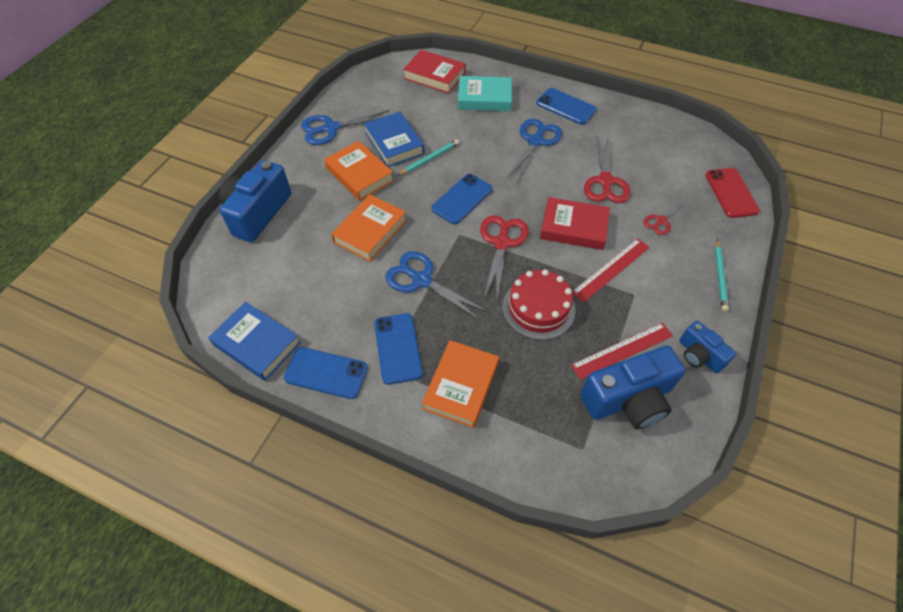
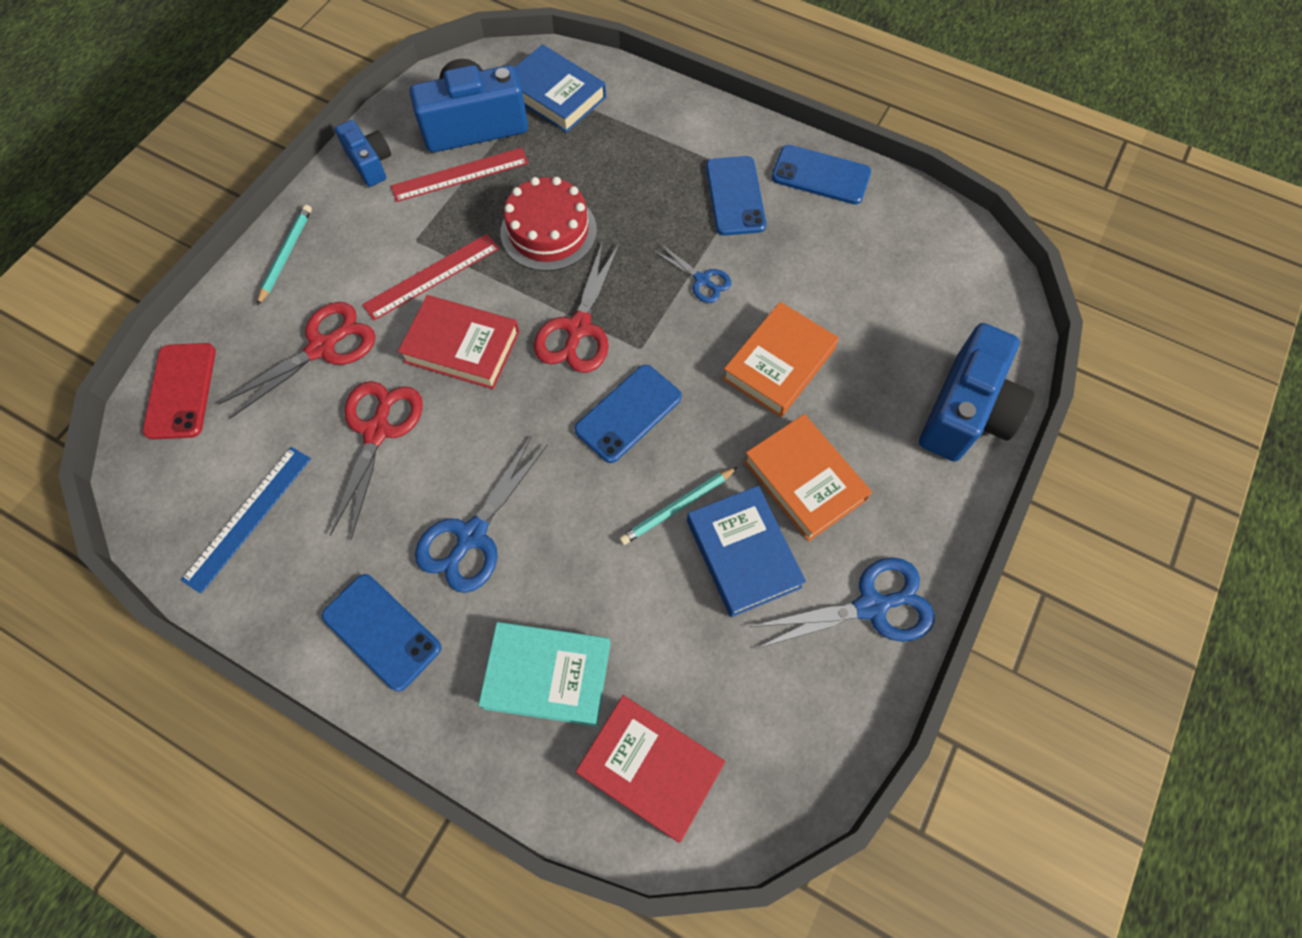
camera: 175 degrees left, 10 degrees up
(257, 344) = (913, 213): blue book -> blue book (555, 95)
(421, 280) = (702, 280): blue scissors -> blue scissors, size x0.57
(461, 386) = (661, 151): orange book -> none
(654, 141) = (248, 517): none -> blue ruler
(661, 221) = (322, 348): red scissors -> red scissors, size x1.75

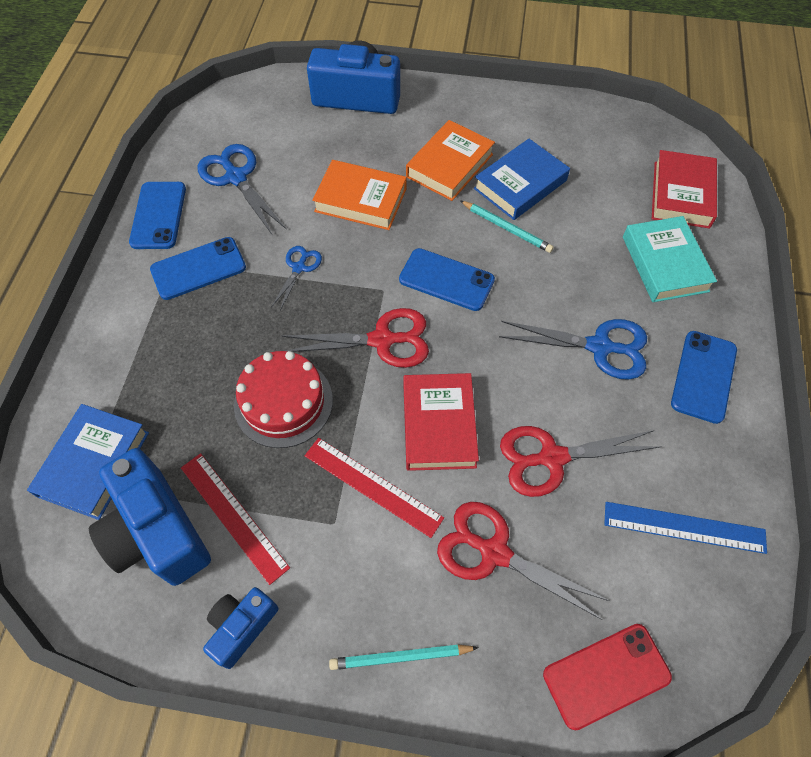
camera: 110 degrees left, 5 degrees down
(871, 606) = (518, 117): blue scissors -> blue scissors (236, 177)

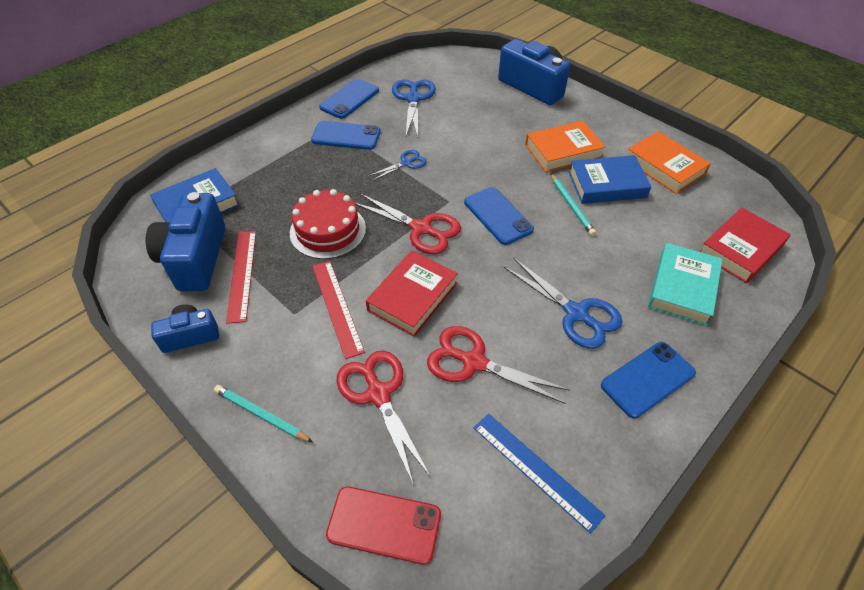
camera: 35 degrees right, 10 degrees down
(360, 200) = (481, 144): orange book -> orange book (664, 167)

